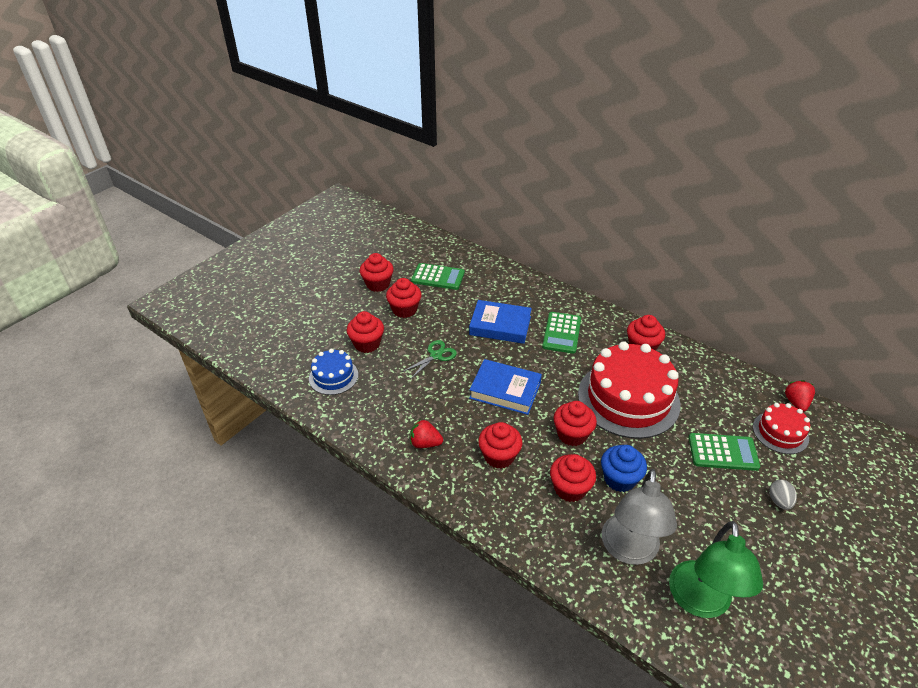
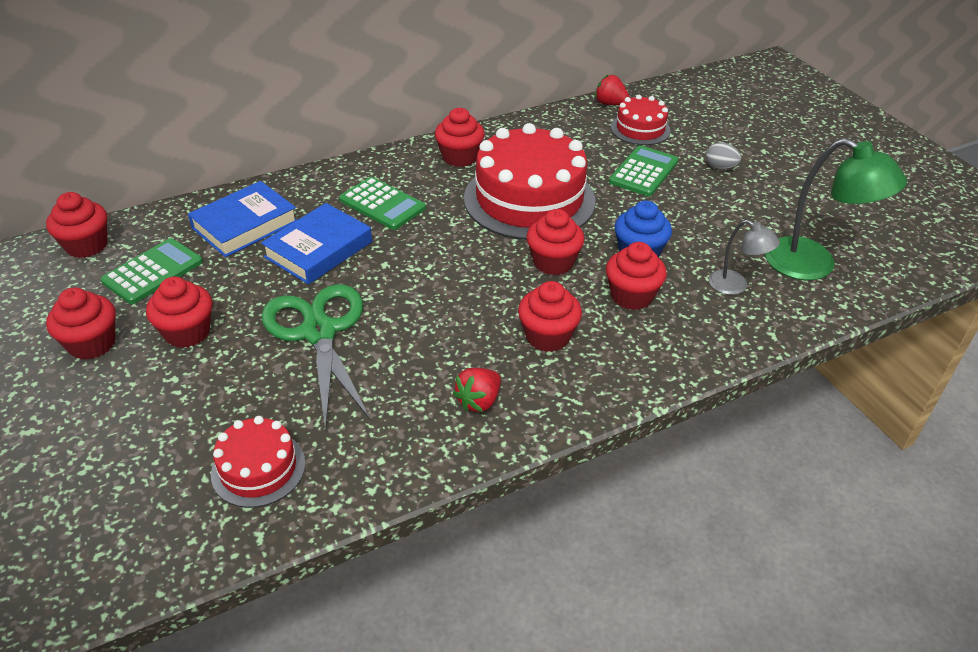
camera: 65 degrees left, 0 degrees up
(333, 376) = (258, 468): blue cake -> red cake
(367, 344) = (221, 402): red cupcake -> red cupcake (86, 245)
(436, 355) = (319, 332): green scissors -> green scissors, size x1.95
(505, 390) = (441, 289): blue book -> blue book (245, 225)
(629, 550) = (735, 286): grey lamp -> grey lamp, size x0.55

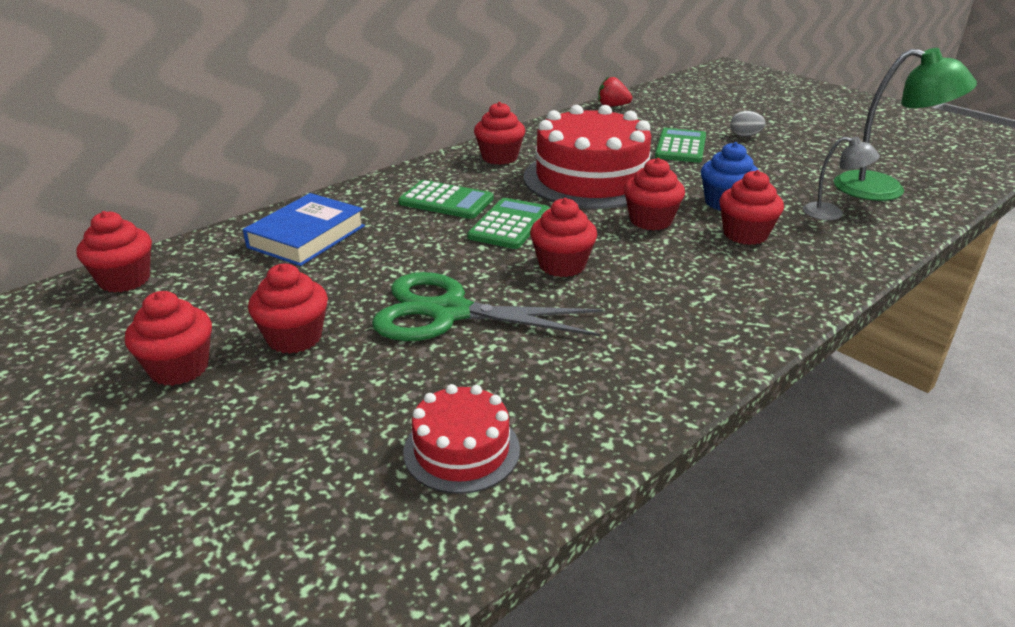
camera: 15 degrees left, 10 degrees down
(153, 272) = (221, 291): green calculator -> green calculator (509, 224)
(318, 249) = (402, 245): blue book -> none
(319, 332) = (449, 313): green scissors -> green scissors turned 45 degrees counterclockwise
(479, 401) = (664, 341): red strawberry -> none
(547, 336) = (691, 277): red cupcake -> red cupcake (562, 265)
(640, 129) = (653, 119): red cake -> none

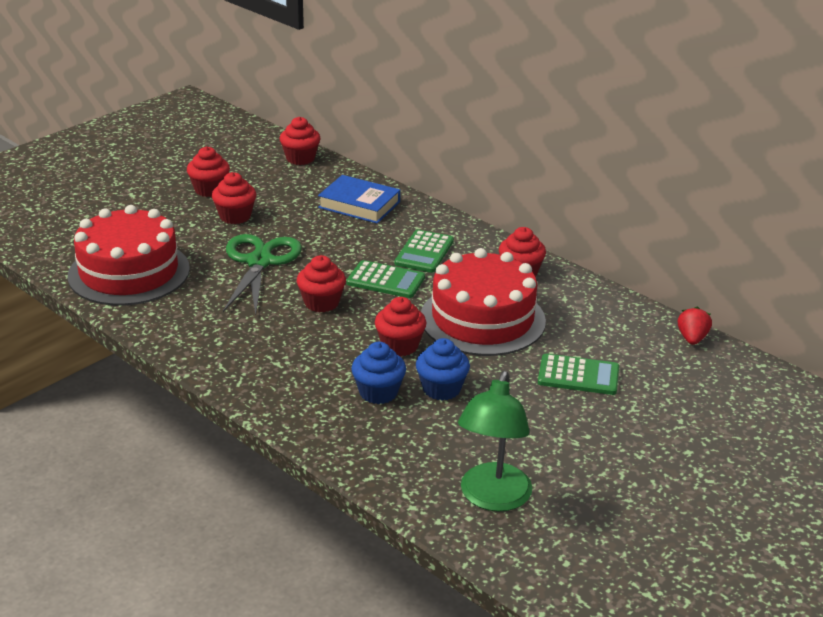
camera: 85 degrees right, 0 degrees up
(461, 450) = (129, 272): red cake -> red cake, size x1.98
(745, 136) = (626, 423): grey egg -> none
(745, 234) = (378, 392): red cupcake -> blue cupcake
(831, 213) = (427, 450): grey lamp -> none

